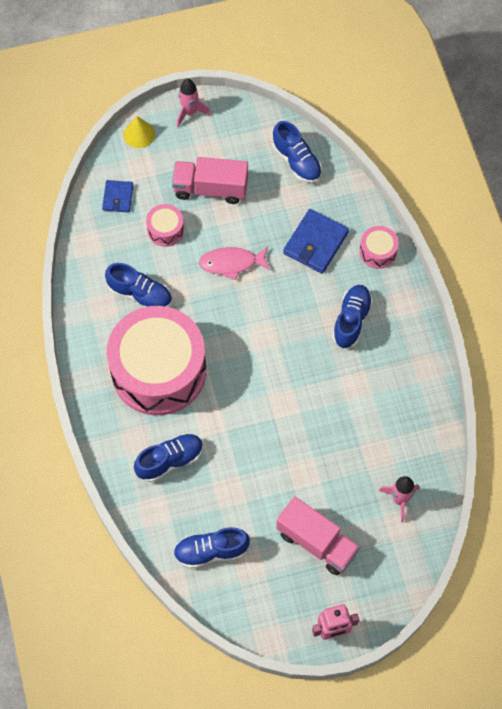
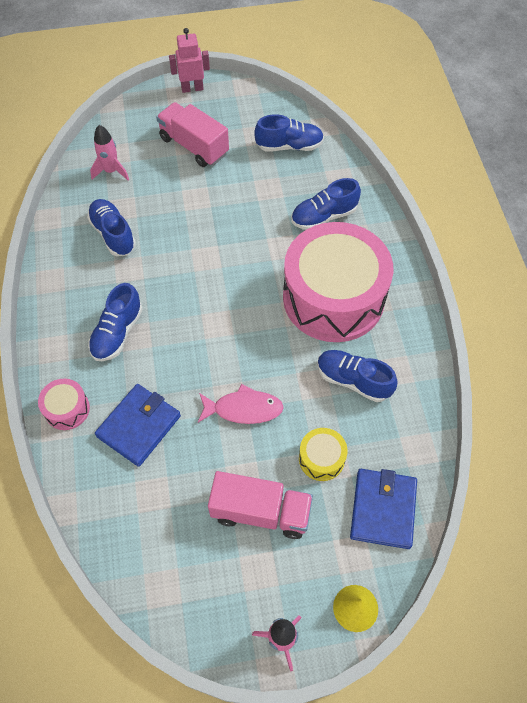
camera: 175 degrees left, 5 degrees down
(118, 197) = (383, 509): blue wallet -> blue wallet, size x1.65
(165, 230) = (321, 458): pink drum -> yellow drum
(296, 161) = (141, 543): blue shoe -> blue shoe (113, 234)

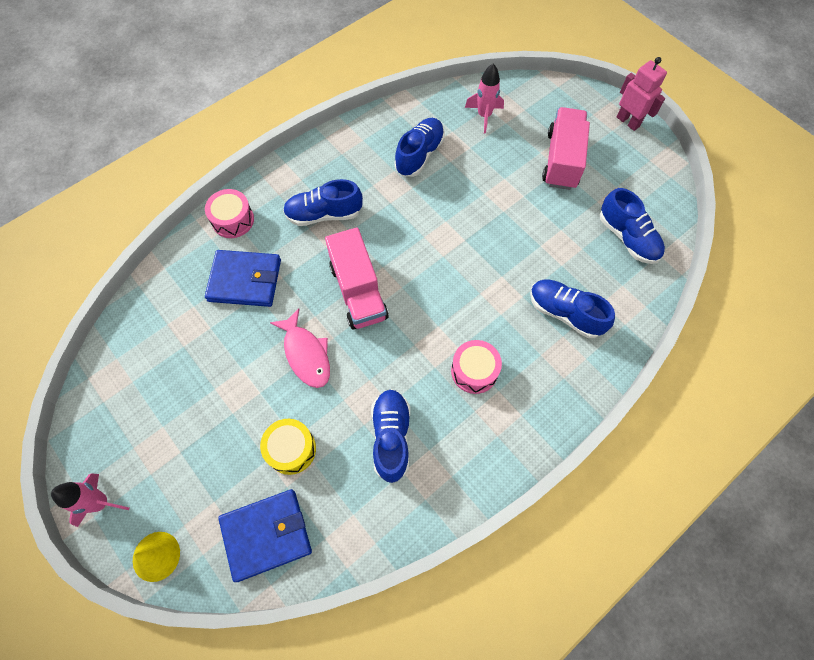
camera: 60 degrees right, 5 degrees up
(261, 511) = (212, 422): pink truck -> pink truck (358, 291)
(333, 297) = (474, 371): pink drum -> pink drum, size x0.40

